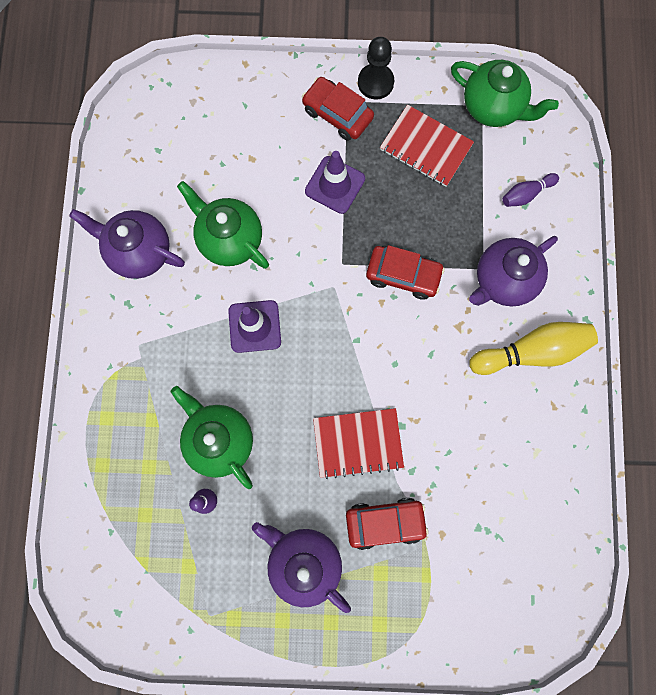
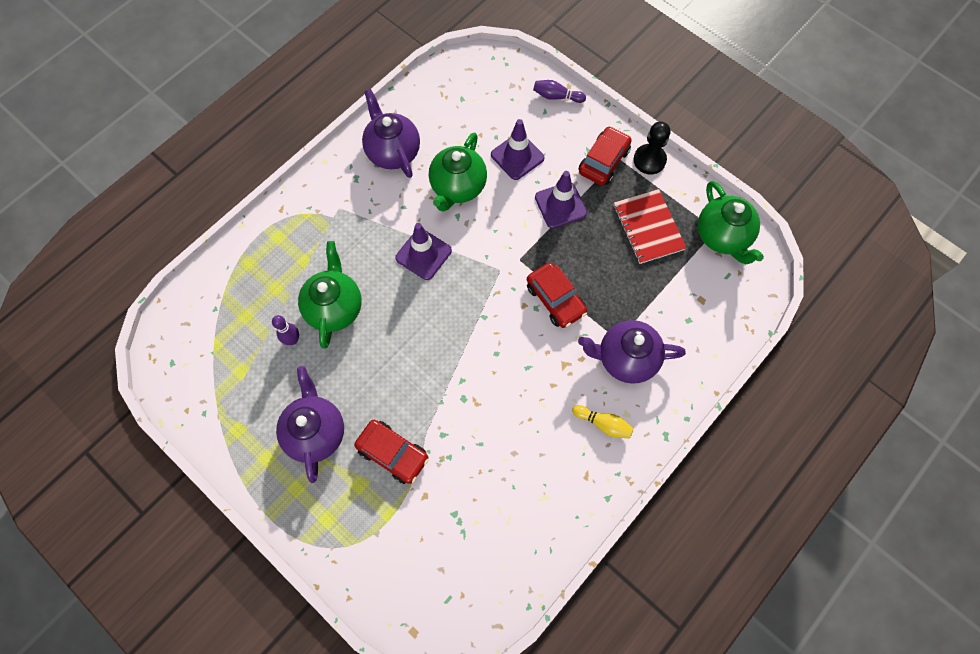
camera: 40 degrees right, 10 degrees down
(230, 239) = (458, 187): green teapot -> green teapot turned 150 degrees counterclockwise
(257, 168) = (517, 156): none -> purple traffic cone
(337, 114) = (603, 161): red car -> red car turned 45 degrees clockwise
(358, 442) = (423, 385): red notebook -> none
(526, 194) = (696, 313): purple bowling pin -> purple bowling pin (556, 96)
(531, 351) = (603, 424): yellow bowling pin -> yellow bowling pin, size x0.54

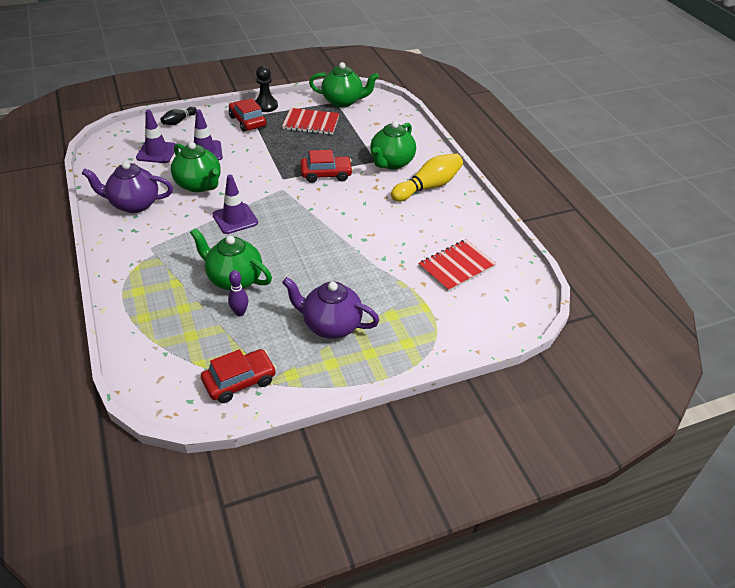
camera: 65 degrees left, 25 degrees down
(393, 453) = (379, 288): red car -> red car (239, 381)
(471, 521) = (456, 267): none -> red notebook
(556, 96) = (179, 121): purple bowling pin -> black bowling pin
(560, 205) = (260, 148): purple traffic cone -> purple traffic cone (157, 152)
(603, 424) = (428, 187): yellow bowling pin -> yellow bowling pin, size x1.84
(626, 358) = (391, 163): purple teapot -> green teapot

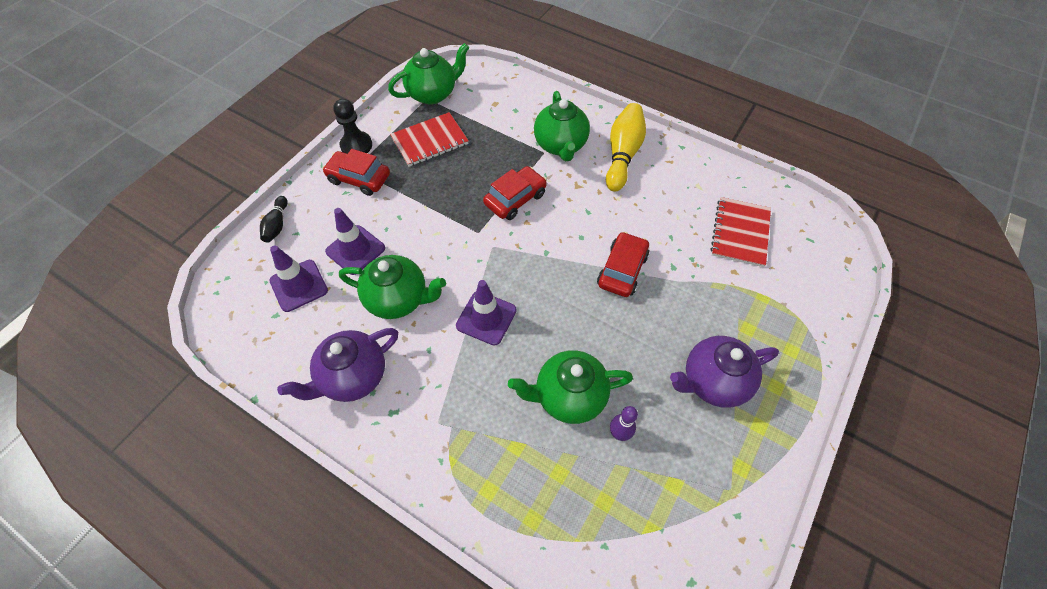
camera: 35 degrees left, 15 degrees up
(239, 381) = (708, 517): red car -> red car (622, 270)

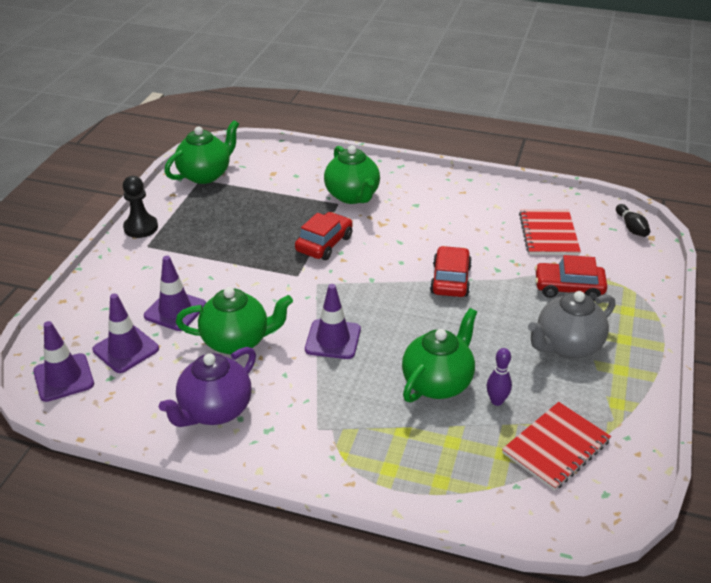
camera: 15 degrees left, 20 degrees down
(236, 305) = (63, 378): none -> purple traffic cone
(277, 225) = (81, 305): black bowling pin -> black bowling pin (631, 227)
(359, 178) = (155, 253): red car -> red car (568, 288)
(429, 141) = (217, 212): red notebook -> red notebook (556, 447)
(569, 396) = (438, 383): green teapot -> green teapot turned 150 degrees clockwise
(623, 154) = (416, 194): yellow bowling pin -> none
(713, 381) = (567, 346): purple teapot -> grey teapot

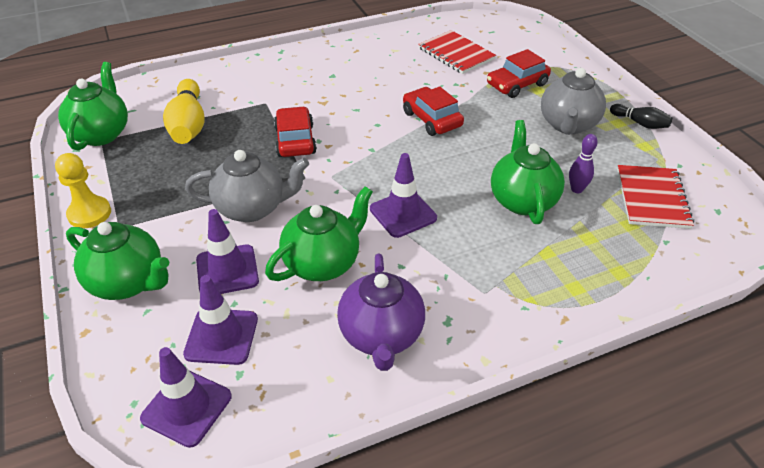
camera: 40 degrees left, 5 degrees up
(141, 227) = (89, 213): black pawn -> yellow pawn
(237, 278) = (252, 208): none -> grey teapot
(266, 195) = (188, 125): none -> yellow bowling pin
(352, 196) = (270, 91): green teapot -> green teapot (128, 282)
(631, 227) = (502, 26): black bowling pin -> black bowling pin (640, 123)

